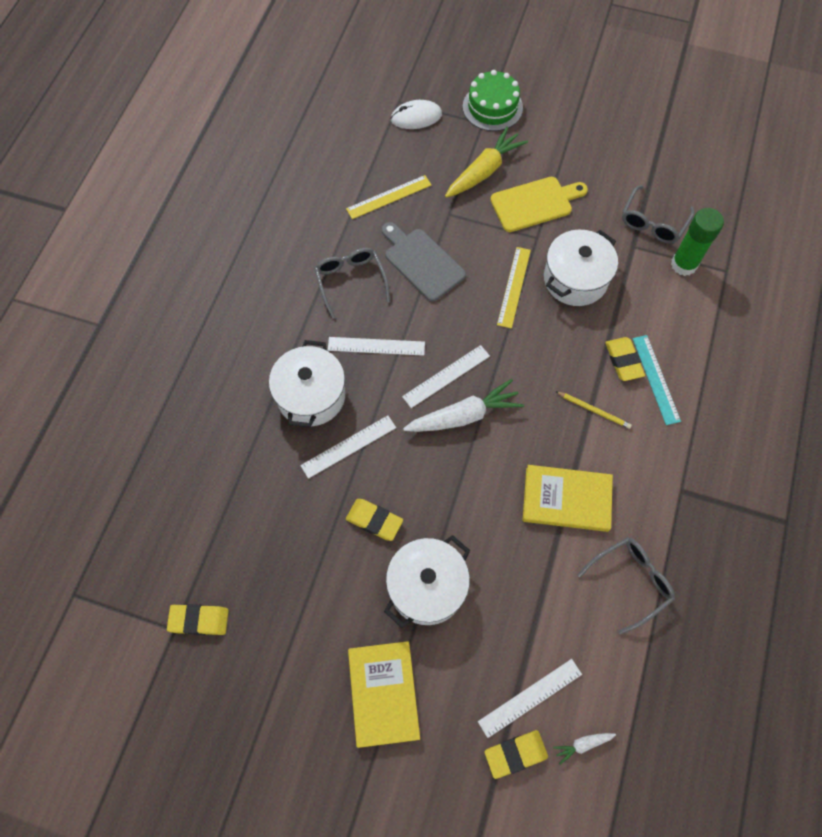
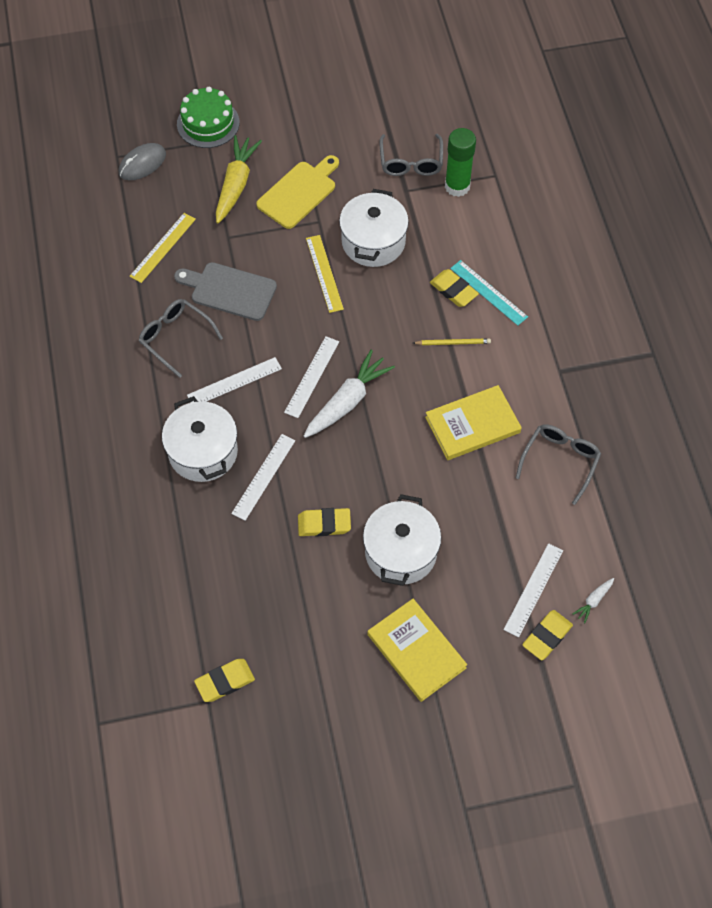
camera: 30 degrees left, 5 degrees down
(416, 117) = (142, 163): white mouse -> grey mouse

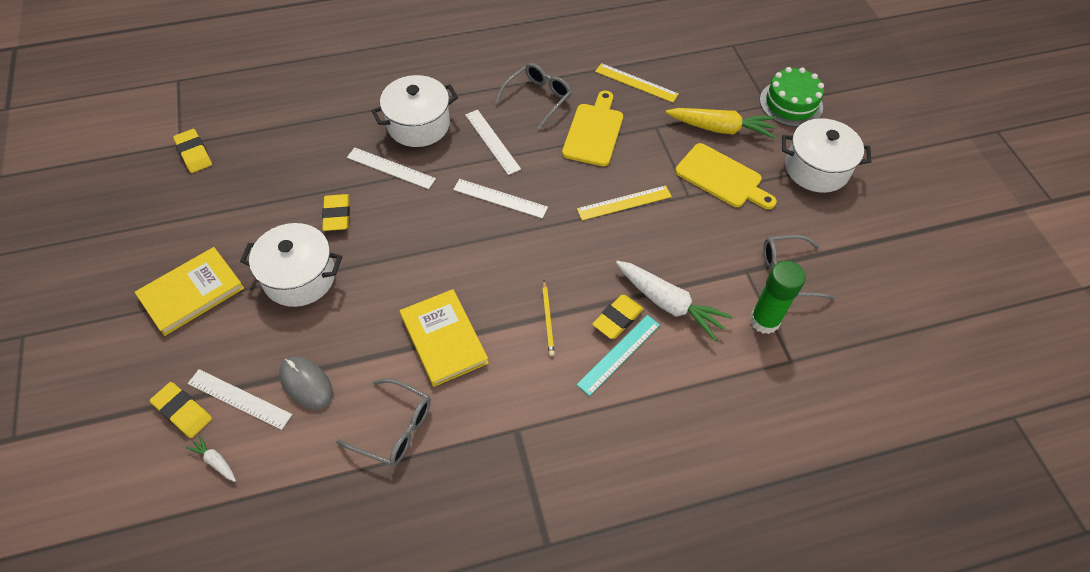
camera: 85 degrees right, 5 degrees down
(142, 163) = (729, 62): grey mouse -> grey mouse (306, 384)
(229, 290) = (594, 132): grey cutting board -> yellow cutting board
(347, 401) = (472, 228): white carrot -> white carrot (669, 304)
(373, 242) = (671, 243): white pot -> white pot (816, 169)

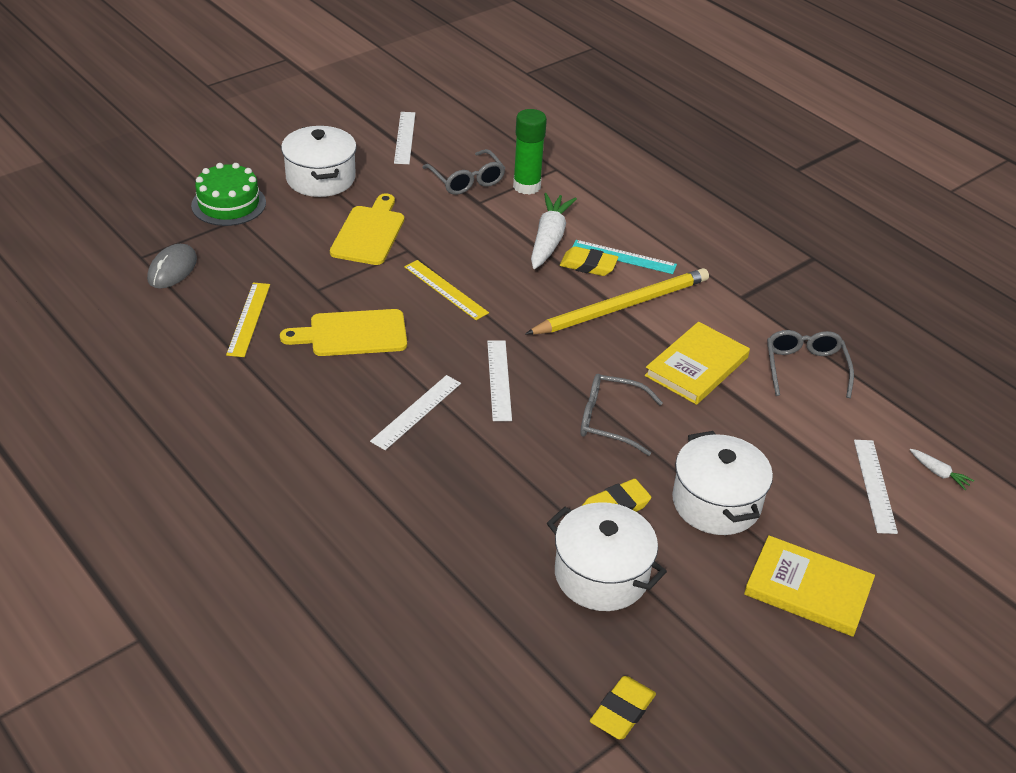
camera: 115 degrees left, 15 degrees down
(183, 411) = (923, 522): yellow eraser -> none
(215, 461) = (938, 473): white carrot -> white carrot turned 60 degrees counterclockwise
(306, 384) = (819, 443): grey mouse -> grey mouse (172, 269)
(391, 168) = (514, 487): white ruler -> white ruler (405, 137)
(418, 125) = (427, 488): white pot -> white pot (601, 575)
(538, 98) = (319, 394): grey glasses -> grey glasses (610, 420)
(548, 319) = (622, 306): yellow pencil -> yellow pencil, size x2.38
(720, 129) = (295, 244): yellow carrot -> none

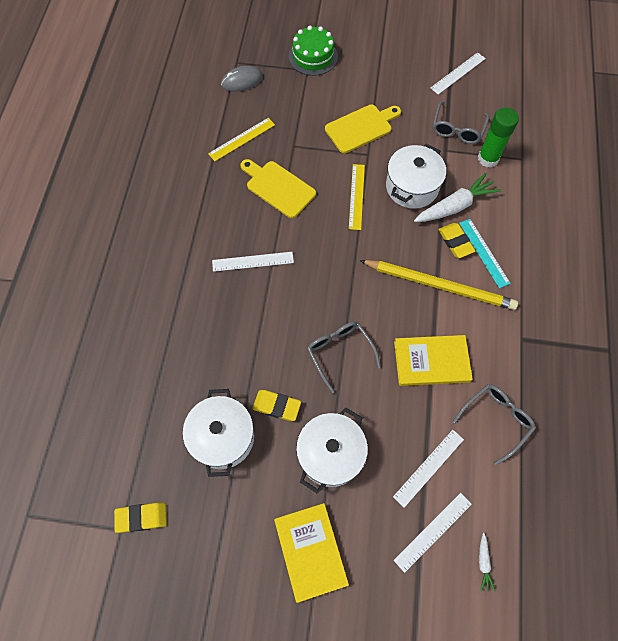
camera: 50 degrees right, 25 degrees up
(320, 178) = (378, 71): white pot -> white pot (412, 187)
(499, 380) = (315, 277): white ruler -> white ruler (428, 467)

